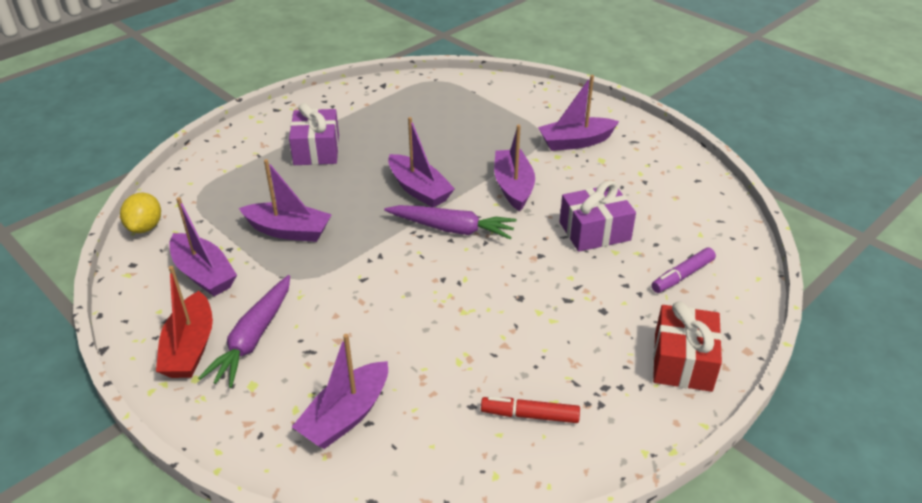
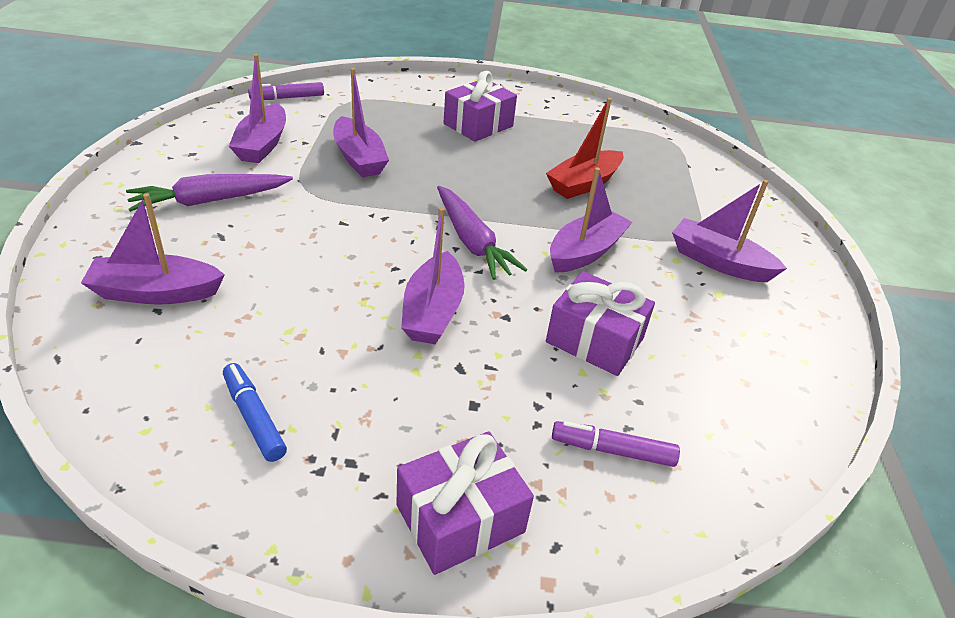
camera: 45 degrees right, 0 degrees up
(145, 227) = (287, 98): yellow lemon -> purple marker
(190, 348) = (171, 177): red boat -> red boat (584, 184)
(419, 190) = (501, 198): purple boat -> purple boat (432, 312)
(530, 415) = (254, 417): red marker -> blue marker
(682, 361) = (460, 518): red gift -> purple gift

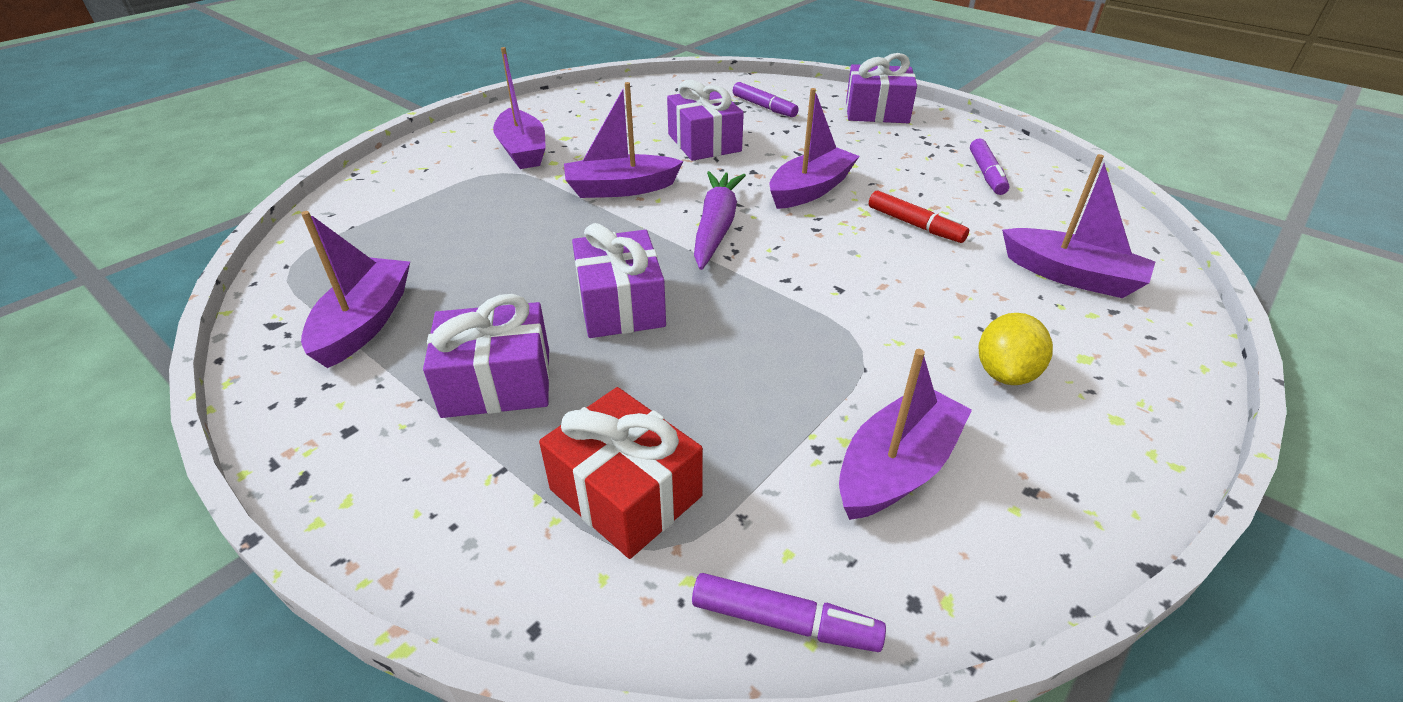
camera: 140 degrees left, 0 degrees up
(210, 201) = (1005, 373): purple carrot -> yellow lemon
(254, 417) = (986, 174): blue marker -> purple marker
(311, 302) = (915, 225): none -> red marker
(359, 158) = (751, 379): purple boat -> purple boat (365, 323)
(376, 110) = (625, 493): none -> red gift
(468, 171) = (620, 305): none -> purple gift
(584, 184) = (509, 244): red boat -> none

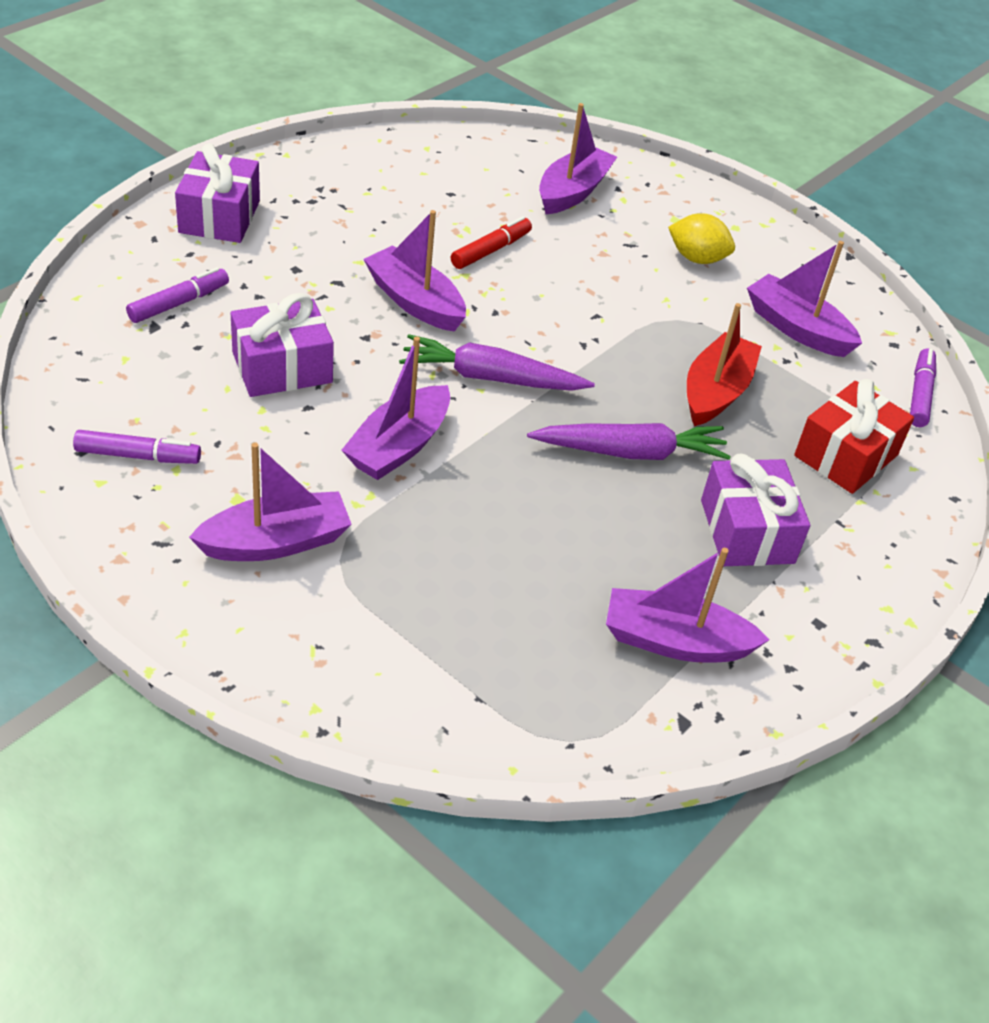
camera: 95 degrees left, 5 degrees up
(620, 305) = (631, 452): purple gift -> purple carrot
(621, 188) = (398, 446): purple boat -> purple boat turned 45 degrees clockwise
(731, 373) = (716, 392): none -> red boat
(986, 174) = (393, 183): purple marker -> purple marker (138, 456)

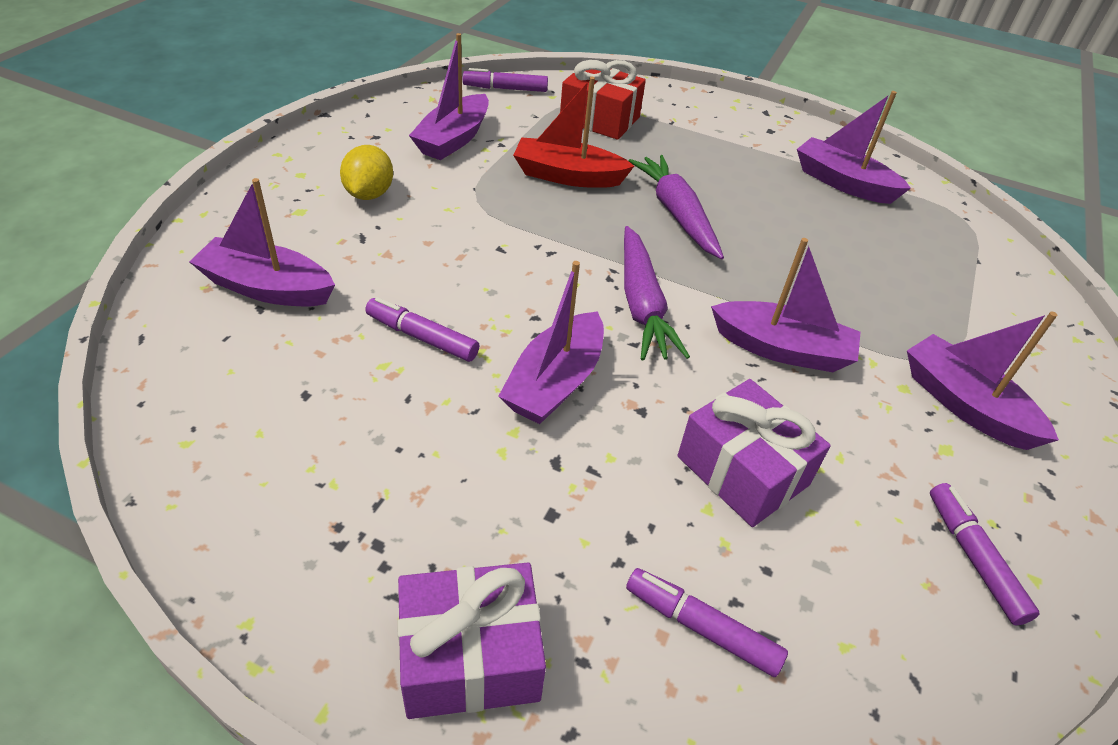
camera: 105 degrees left, 0 degrees up
(491, 250) = (422, 337): red marker -> purple marker
(675, 641) = (843, 183): purple boat -> purple boat turned 135 degrees clockwise
(747, 531) = (715, 158): purple gift -> none

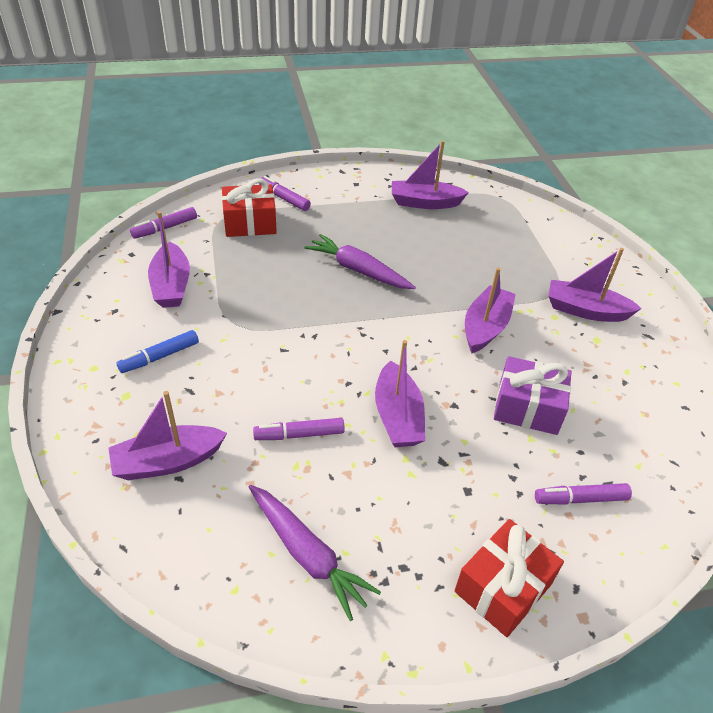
camera: 35 degrees left, 0 degrees up
(369, 194) = (159, 357): yellow lemon -> blue marker
(470, 656) = (503, 587): purple gift -> red gift
(568, 176) = (272, 276): red boat -> none
(642, 304) = (395, 341): purple carrot -> purple carrot (307, 554)
(782, 349) = (485, 327): purple boat -> purple boat turned 45 degrees counterclockwise
(973, 558) = (649, 389): purple marker -> purple marker (284, 198)

